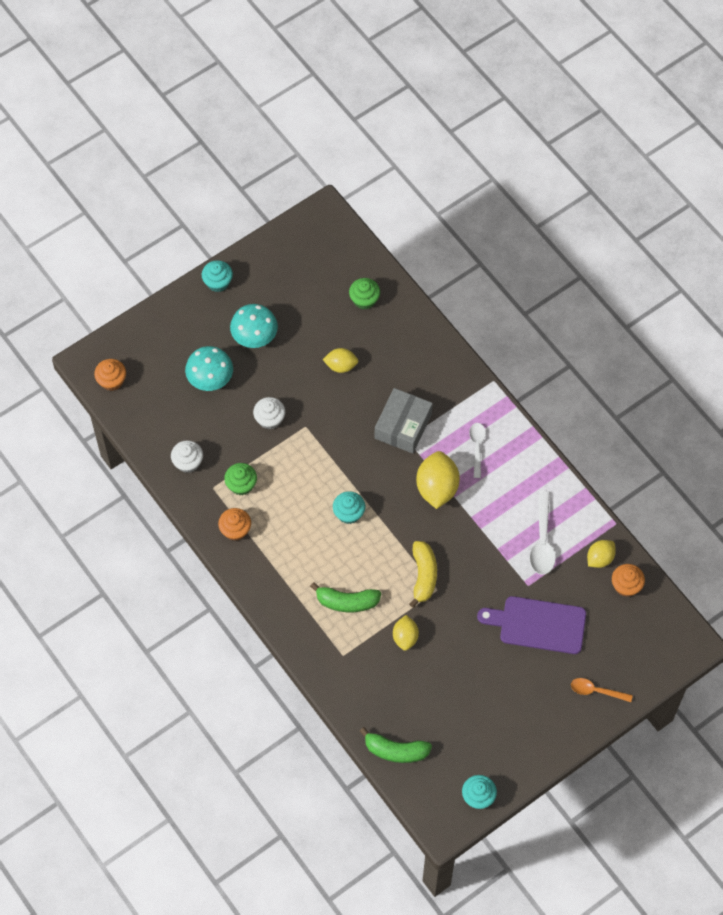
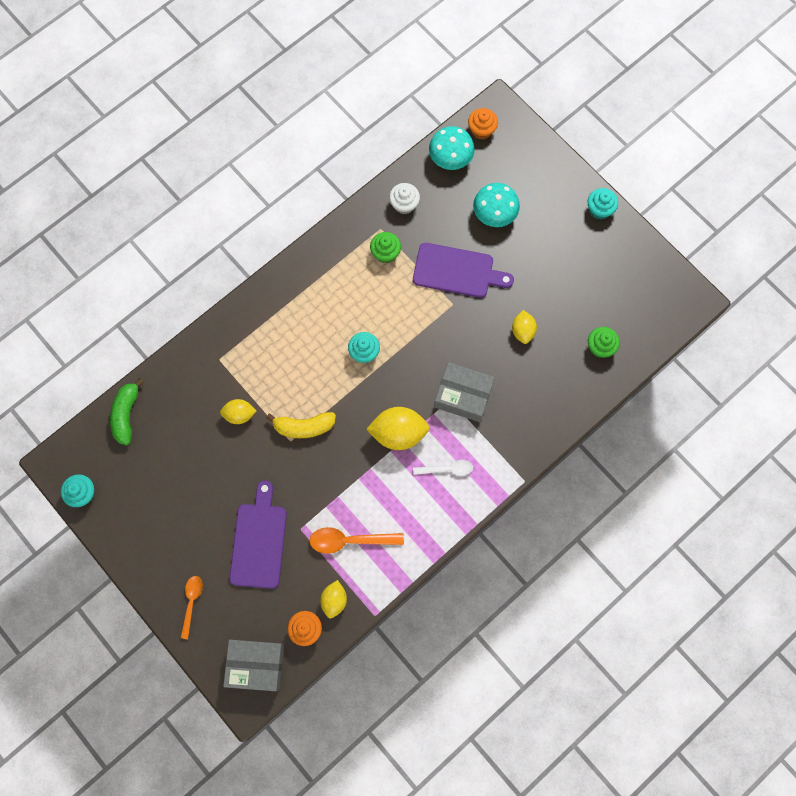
camera: 85 degrees right, 10 degrees up
(235, 530) = (339, 252): orange cupcake -> none
(254, 336) = (545, 248): turquoise mushroom -> turquoise mushroom (450, 158)
(270, 419) = (457, 271): white cupcake -> purple cutting board
(347, 602) = (273, 358): green banana -> none
(542, 540) = (350, 540): white spoon -> orange spoon
(600, 558) = (334, 600): yellow lemon -> yellow lemon turned 60 degrees clockwise
(659, 633) = (256, 665): none -> grey box

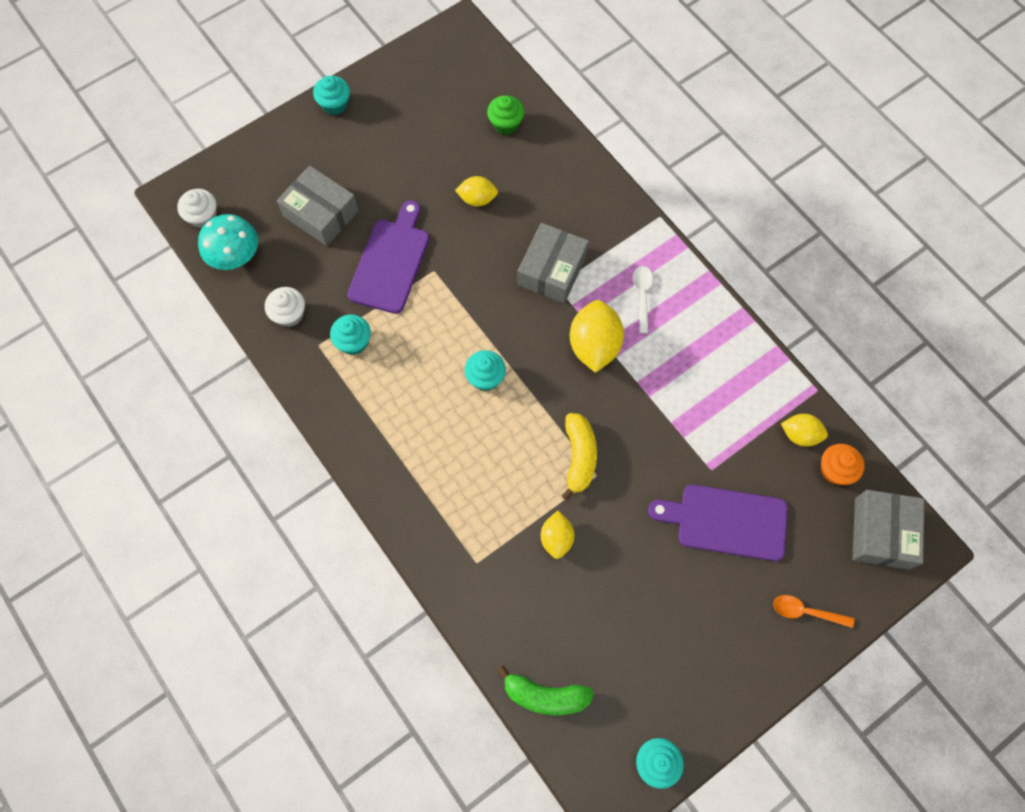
camera: 85 degrees left, 5 degrees down
(350, 540) = (727, 412): orange spoon -> none
(385, 253) = (353, 342): green cupcake -> turquoise cupcake
(481, 130) = (203, 216): orange cupcake -> white cupcake
(494, 214) = (321, 213): turquoise mushroom -> grey box

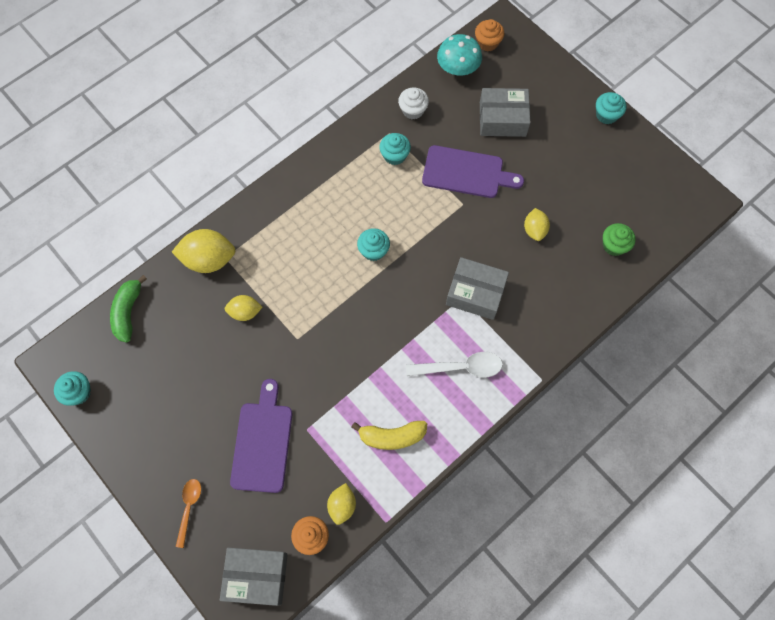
camera: 85 degrees right, 0 degrees up
(203, 216) = (487, 43): white cupcake -> orange cupcake
(321, 213) = (502, 119): grey box -> grey box turned 60 degrees clockwise
(579, 457) = (311, 324): yellow banana -> yellow banana (392, 436)
(594, 346) = (409, 331): yellow lemon -> yellow lemon (209, 259)
(642, 296) = (460, 367): white spoon -> white spoon, size x1.53

